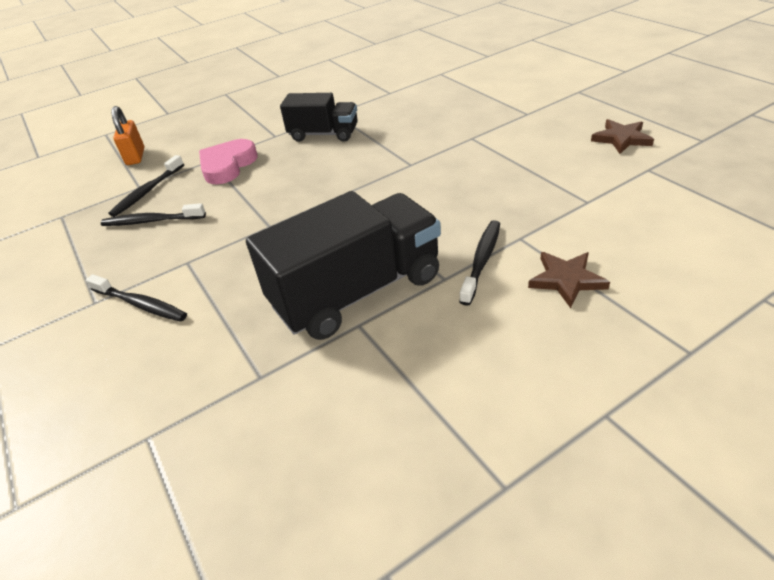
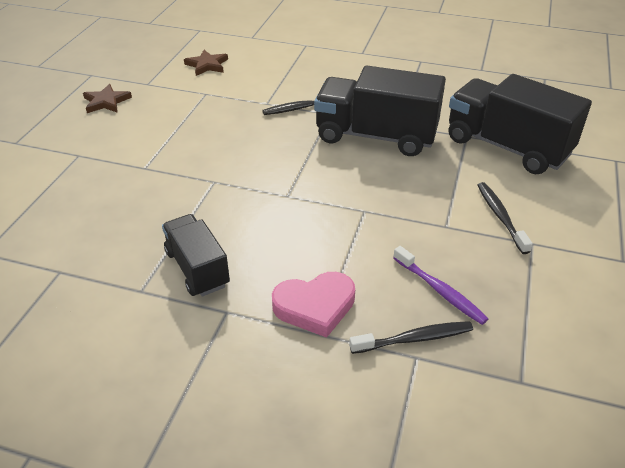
camera: 135 degrees left, 0 degrees up
(135, 156) = (378, 429): orange padlock -> none
(151, 221) = (440, 291): black toothbrush -> purple toothbrush
(193, 401) = (507, 147): none -> black truck
(566, 280) = (290, 80): brown star -> brown star (207, 65)

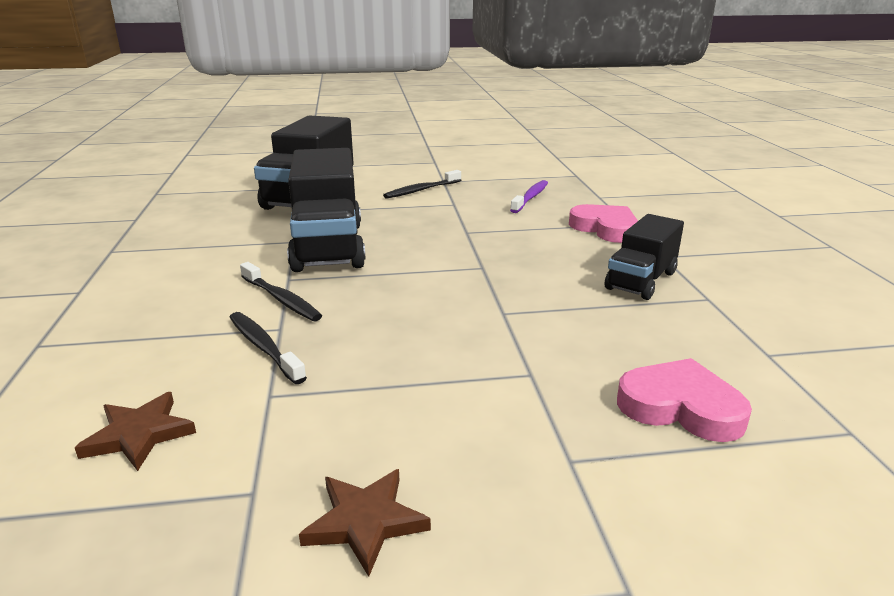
camera: 115 degrees left, 15 degrees down
(66, 204) = (680, 407): none -> pink heart
(414, 339) = (586, 199): black toothbrush -> black toothbrush (264, 347)

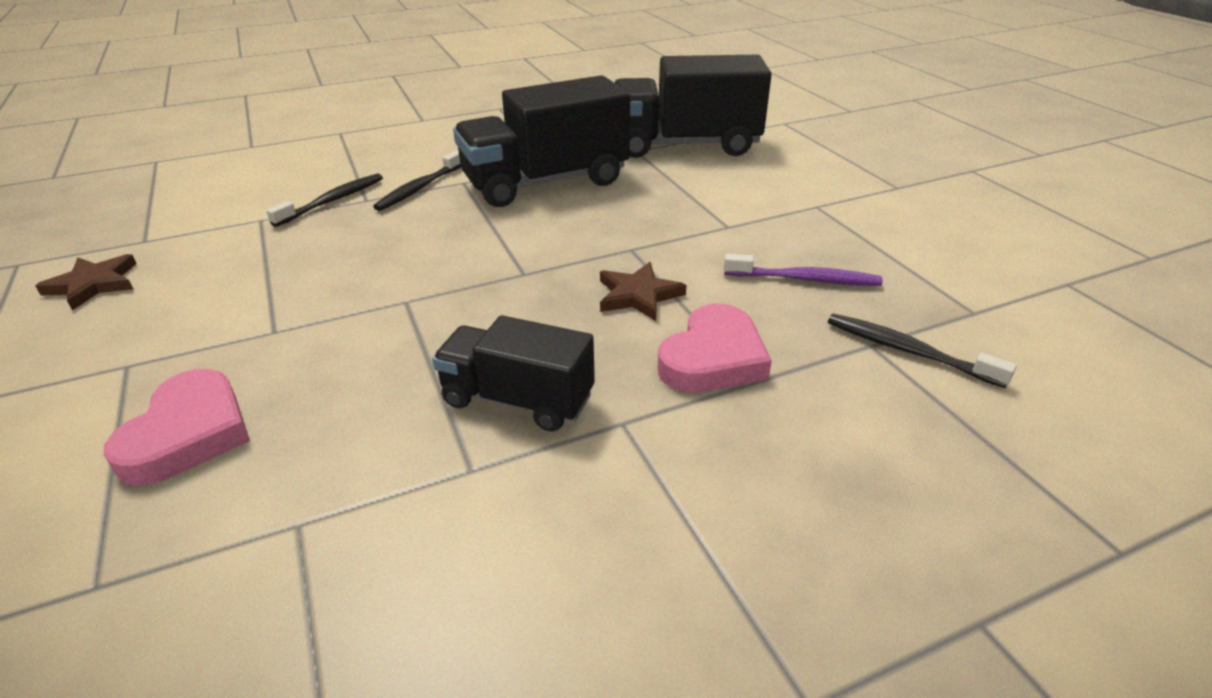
camera: 75 degrees right, 10 degrees up
(139, 434) = (220, 191): brown star -> brown star (638, 295)
(421, 190) = (762, 198): black toothbrush -> black toothbrush (908, 351)

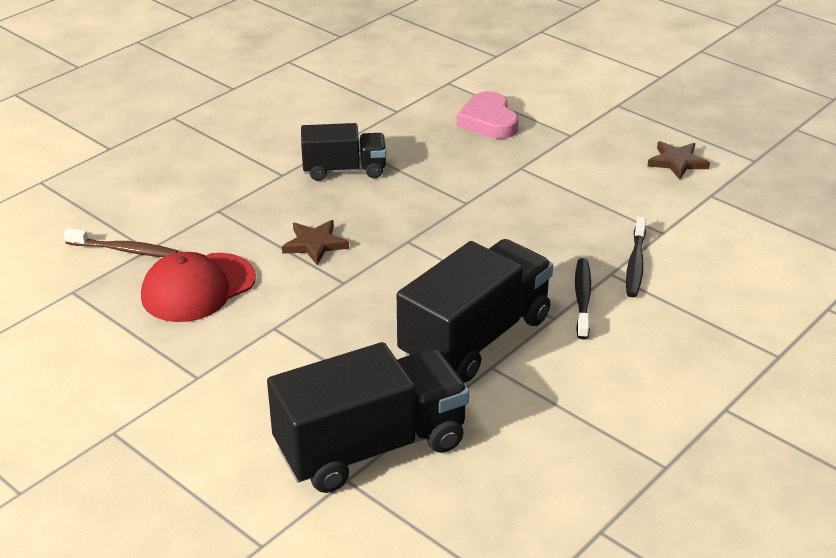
camera: 155 degrees right, 0 degrees up
(713, 358) = (247, 216): pink heart -> none
(804, 279) = (198, 288): purple toothbrush -> red cap
(908, 351) = (124, 250): black toothbrush -> brown toothbrush

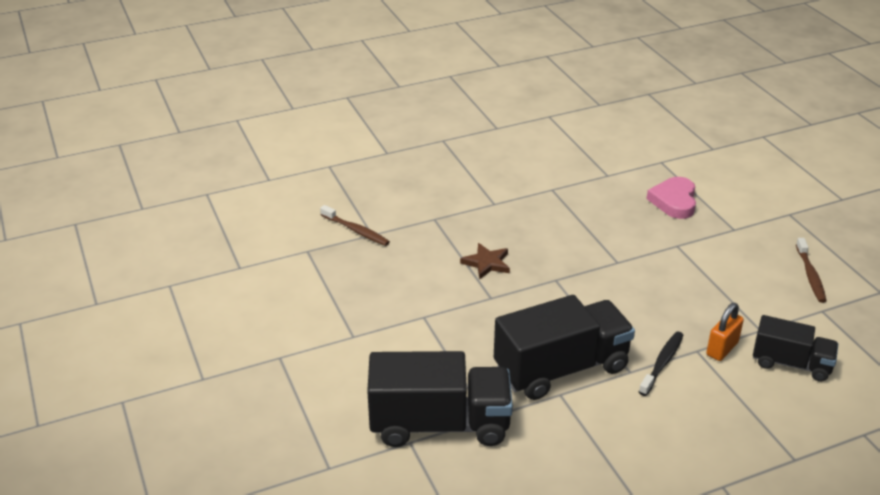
camera: 25 degrees right, 0 degrees up
(198, 288) = (389, 272): red cap -> none
(344, 170) = (540, 212): black truck -> black truck (791, 363)
(635, 264) = (722, 349): black toothbrush -> orange padlock
(677, 162) = (810, 275): brown star -> brown toothbrush

